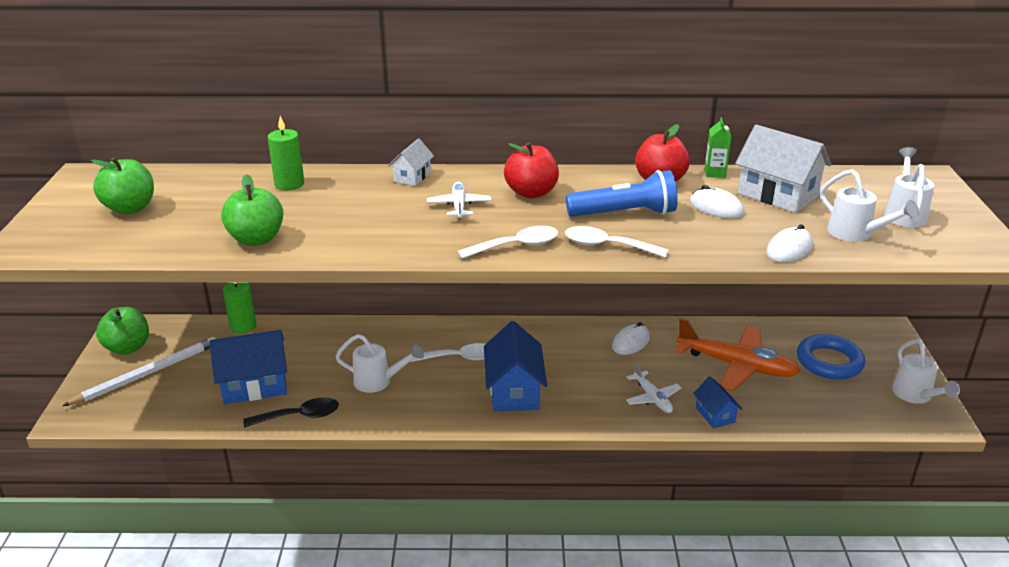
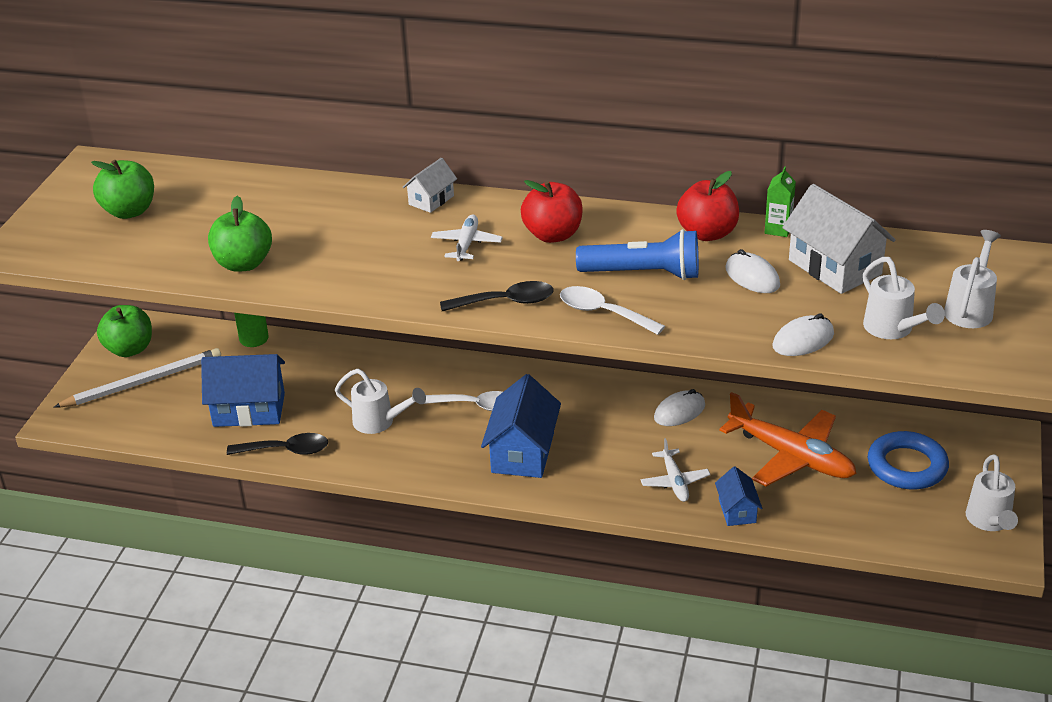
camera: 15 degrees right, 5 degrees up
(289, 184) = (297, 197): green candle -> none
(516, 246) = (505, 302): white spoon -> black spoon

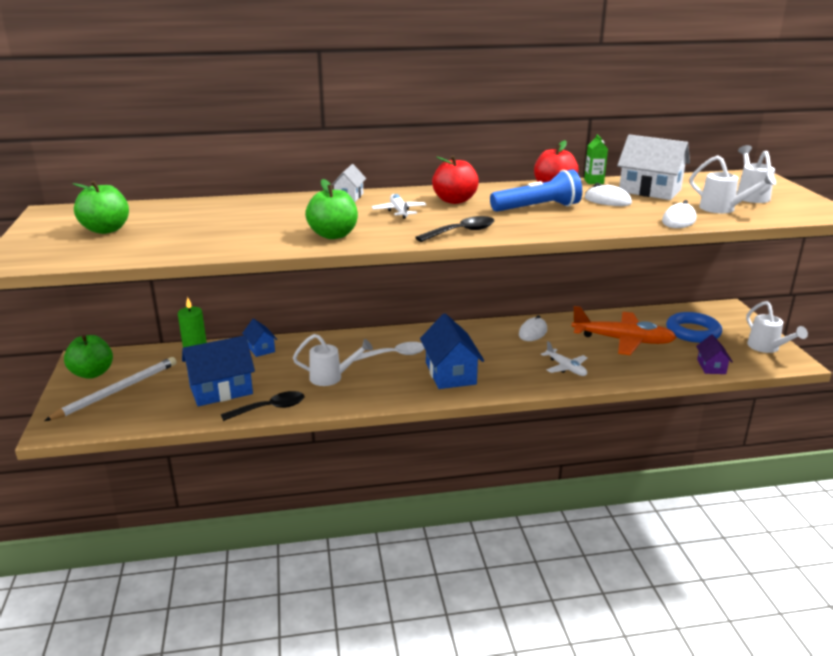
camera: 25 degrees left, 10 degrees down
(243, 264) = (234, 242): green apple -> green apple (333, 235)
(603, 313) = (536, 227): white spoon -> none
(737, 511) = (620, 374): blue house -> blue house (261, 348)
(875, 531) = (711, 367): none -> purple house

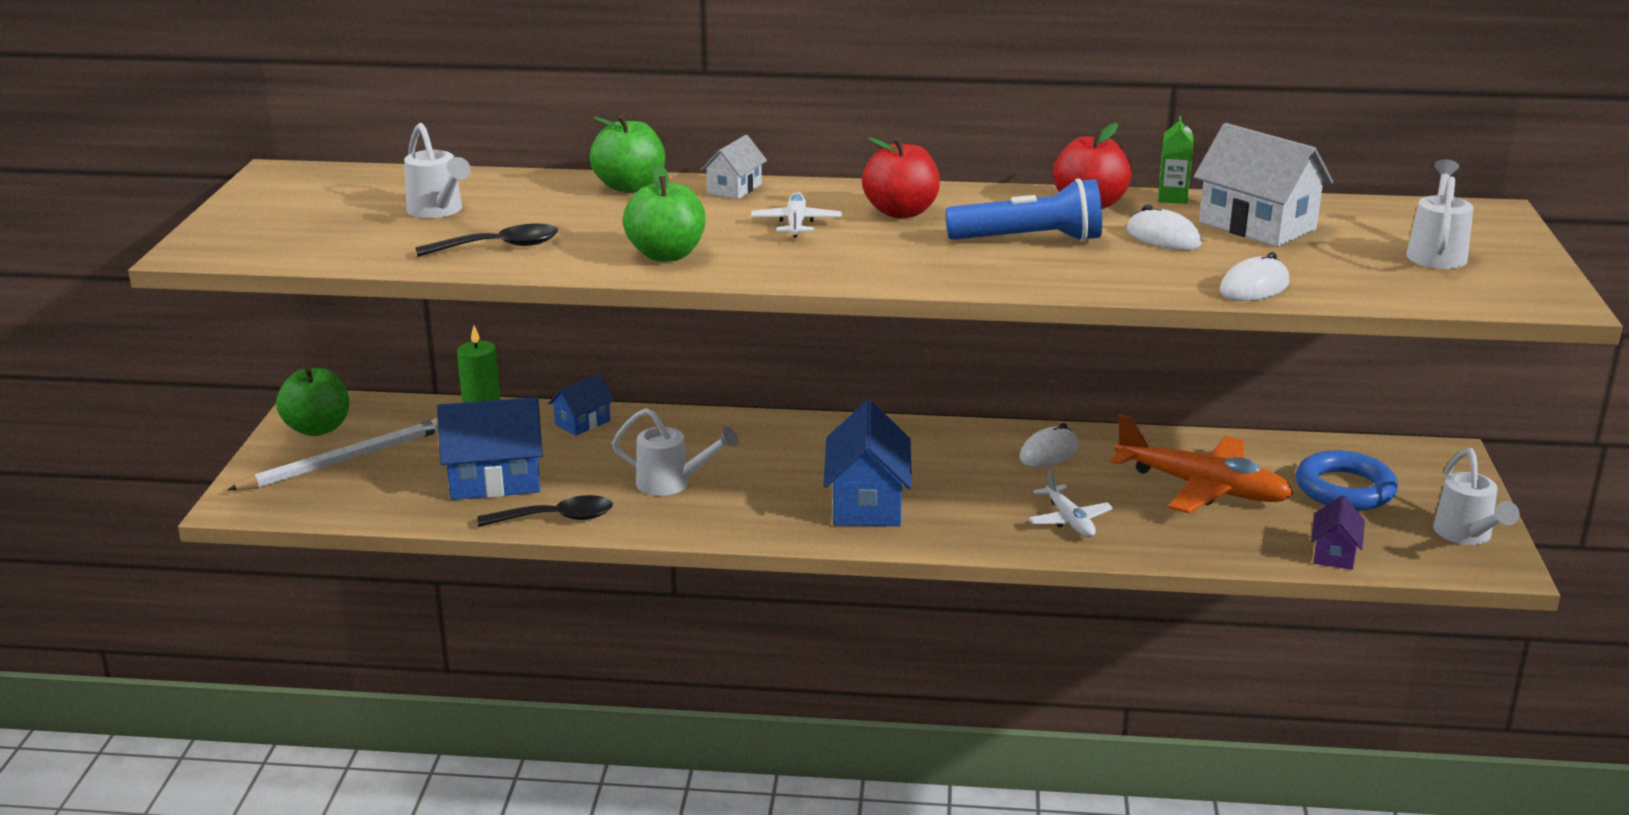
camera: 15 degrees right, 0 degrees up
(106, 230) = (343, 212): green apple -> green apple (629, 187)
(261, 348) = (582, 423): blue house -> blue house turned 60 degrees clockwise
(394, 355) = (791, 461): white spoon -> none
(461, 232) = (869, 270): black spoon -> black spoon (498, 247)
(723, 209) = (1357, 274): white watering can -> white watering can (438, 211)

